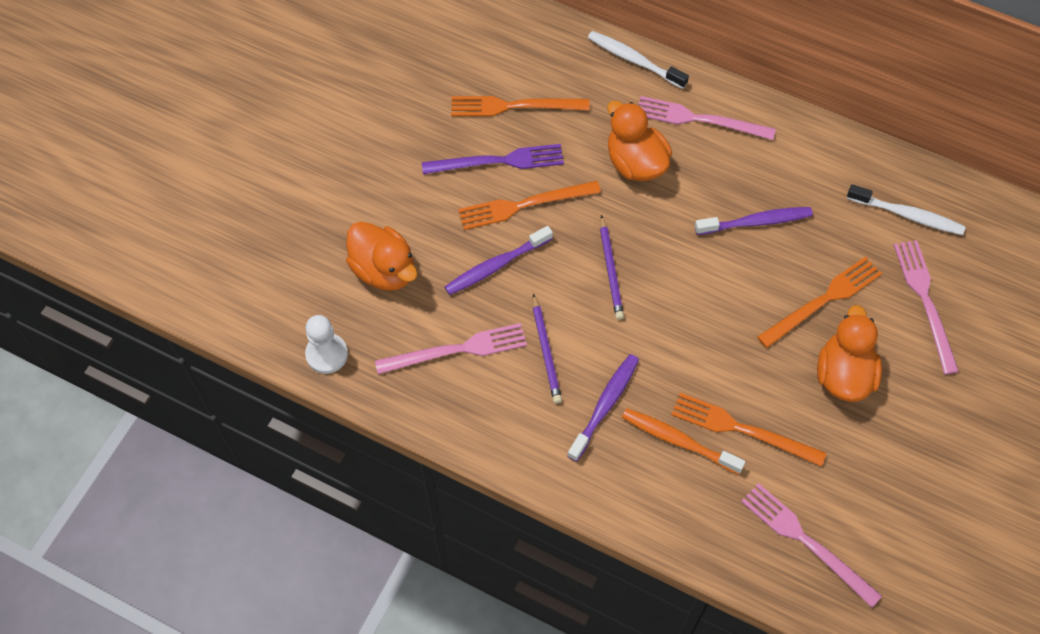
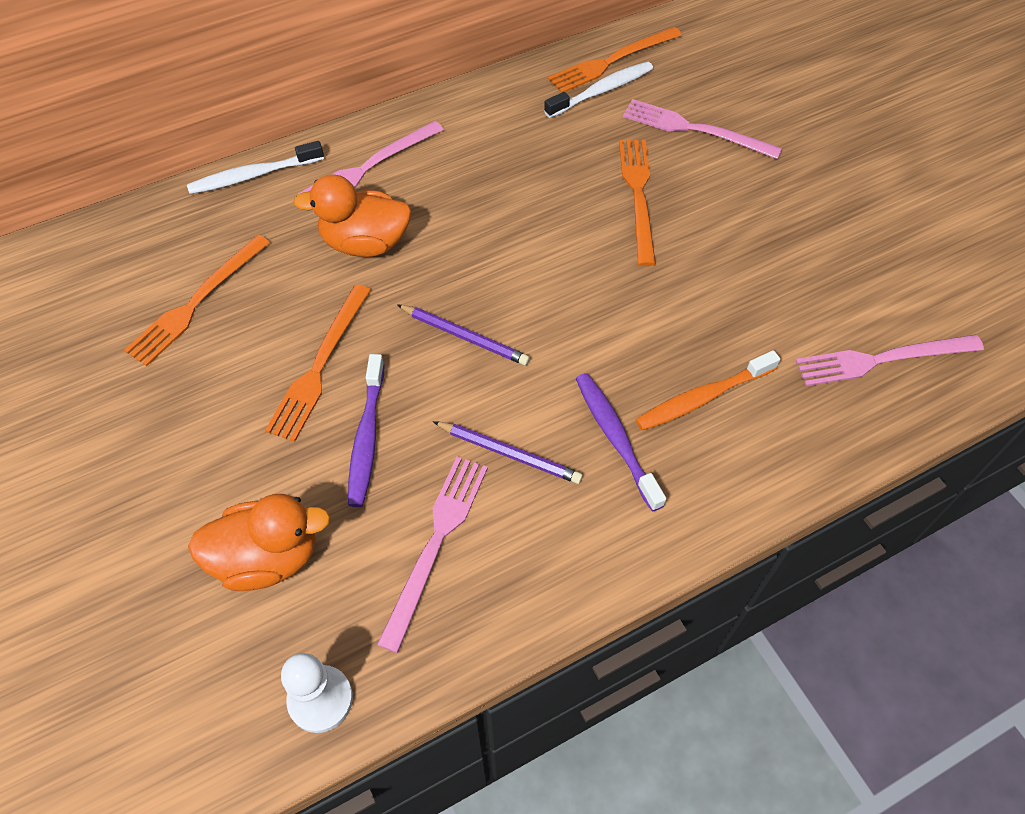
camera: 55 degrees left, 5 degrees down
(498, 161) = (245, 356): purple fork -> none
(742, 429) = (727, 337): orange fork -> orange fork (612, 61)
(756, 222) = (515, 193): purple toothbrush -> none
(843, 374) = (725, 227): orange duck -> none

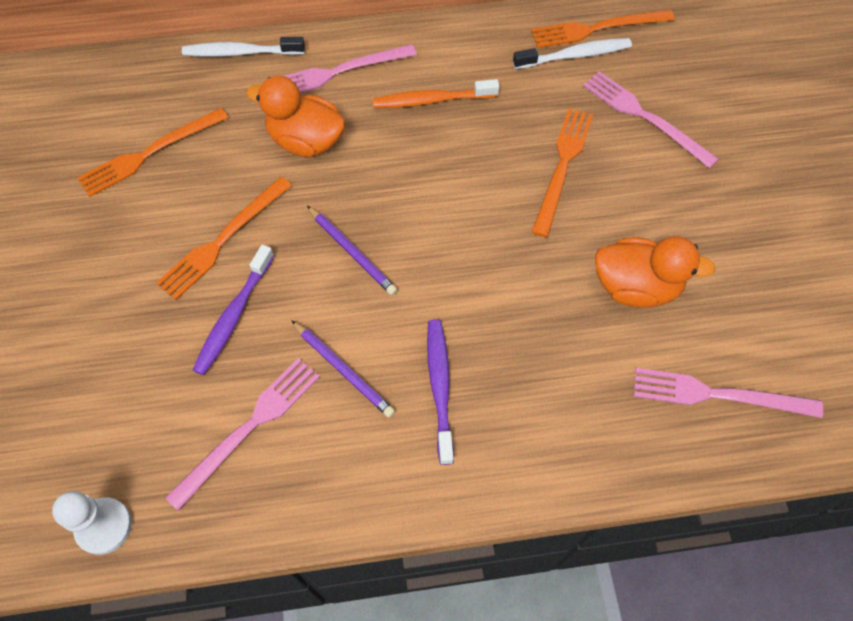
camera: 20 degrees right, 5 degrees up
(268, 558) = (113, 392): orange duck -> orange duck (636, 287)
(703, 397) = (534, 375): orange toothbrush -> orange toothbrush (432, 100)

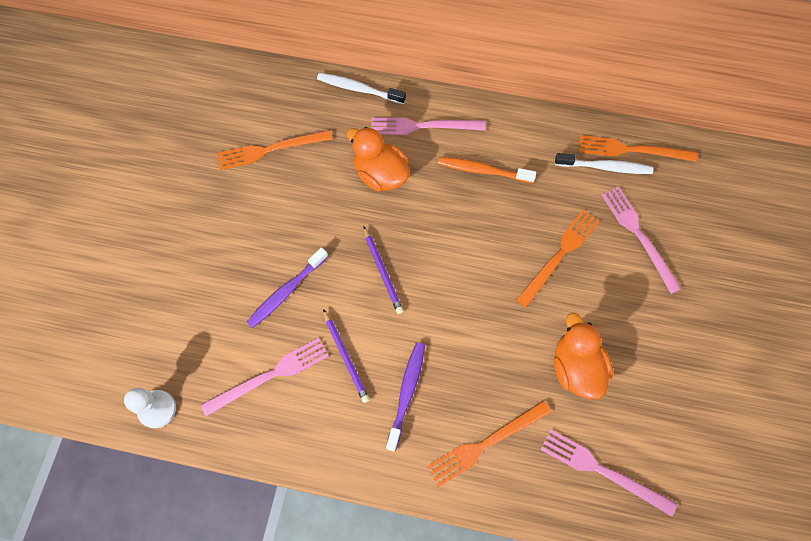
camera: 20 degrees right, 5 degrees up
(223, 240) = (298, 232): orange fork -> orange fork (485, 444)
(636, 287) = (575, 368): orange duck -> orange duck turned 135 degrees counterclockwise

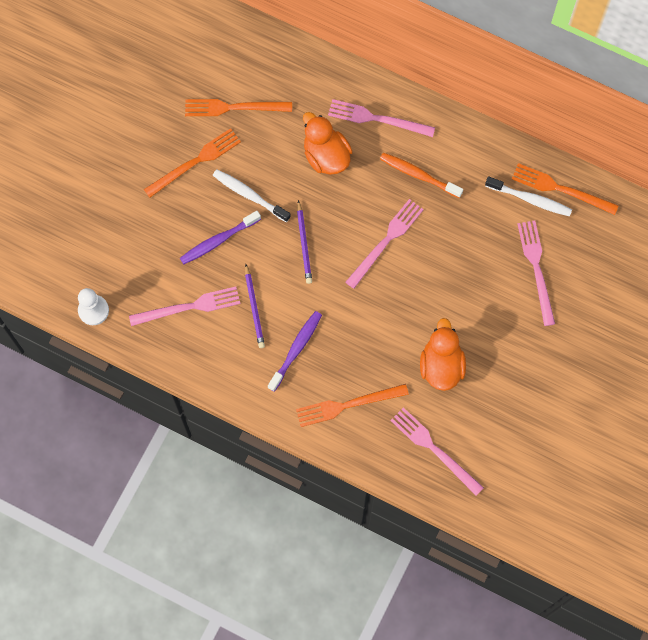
camera: 15 degrees right, 5 degrees up
(359, 89) = (329, 67): white toothbrush -> white toothbrush (249, 195)
(470, 246) = (386, 241): none -> pink fork
(559, 255) = (460, 268): orange fork -> orange fork (195, 162)

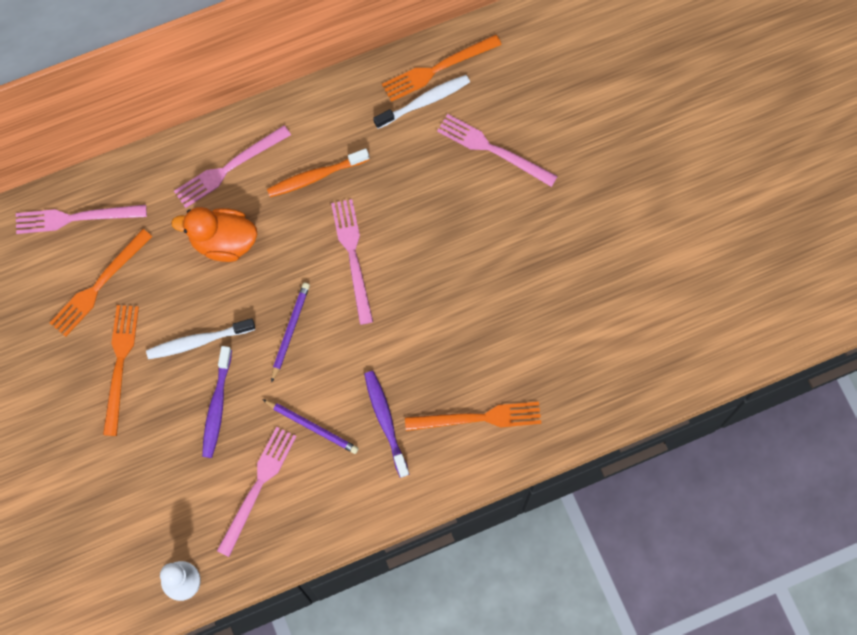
camera: 50 degrees left, 0 degrees up
(304, 244) = (290, 331): purple pencil -> purple pencil turned 105 degrees counterclockwise
(348, 405) = (478, 418): orange fork -> orange fork turned 120 degrees counterclockwise
(434, 449) = (584, 375): pink fork -> pink fork (76, 218)
(441, 365) = (512, 305): orange duck -> none

